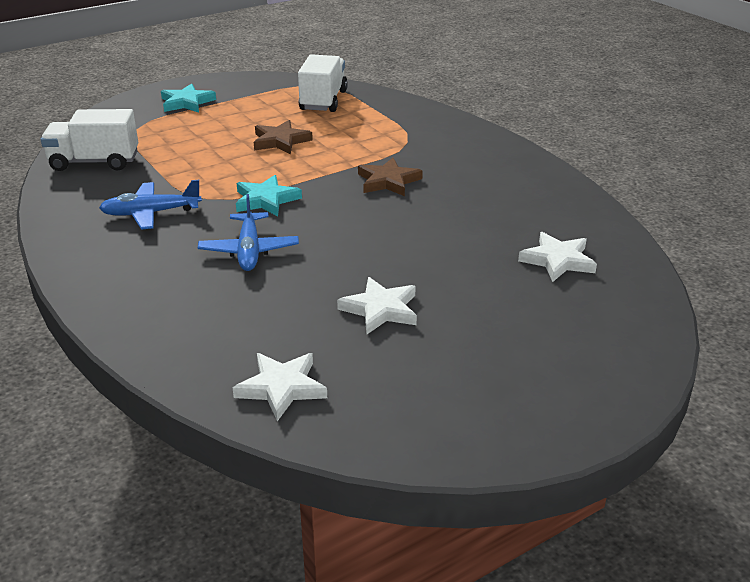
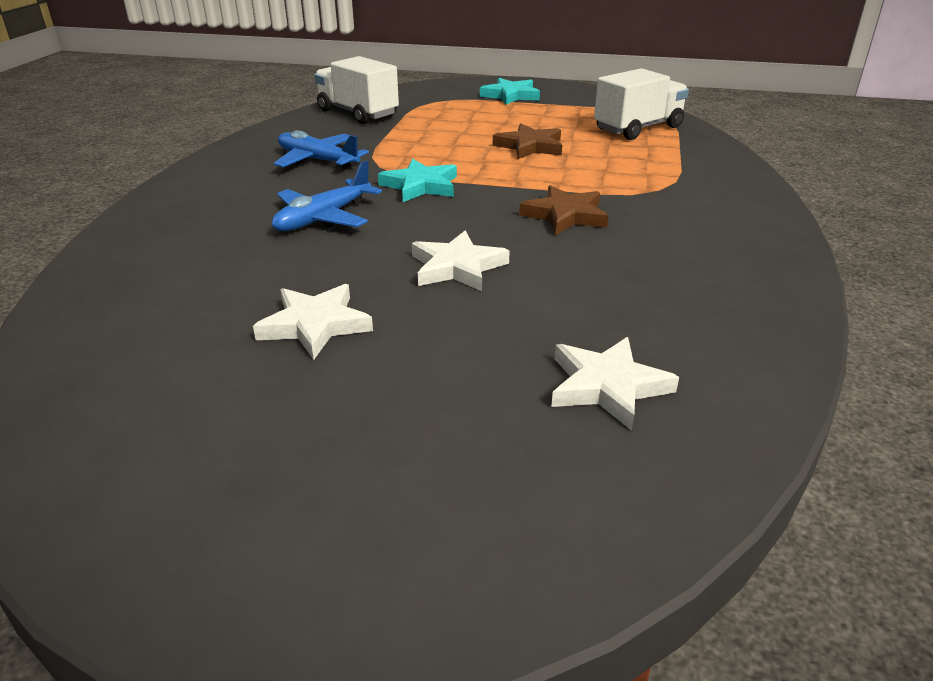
camera: 45 degrees right, 0 degrees up
(281, 388) = (100, 342): white star -> white star (457, 267)

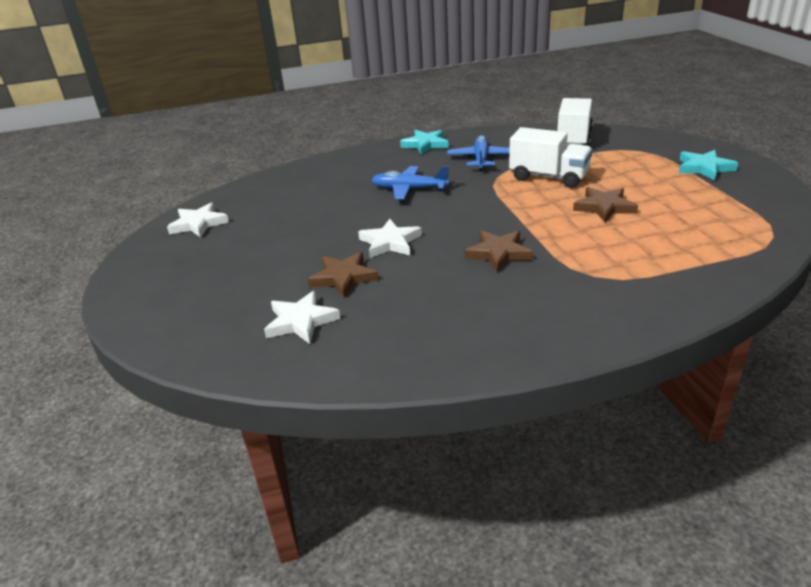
camera: 65 degrees right, 0 degrees up
(315, 325) = (300, 229): white star -> white star (198, 224)
(421, 186) = (484, 197): turquoise star -> turquoise star (425, 144)
(515, 323) = (343, 277): none -> brown star
(638, 128) = (720, 235): white truck -> white truck (548, 177)

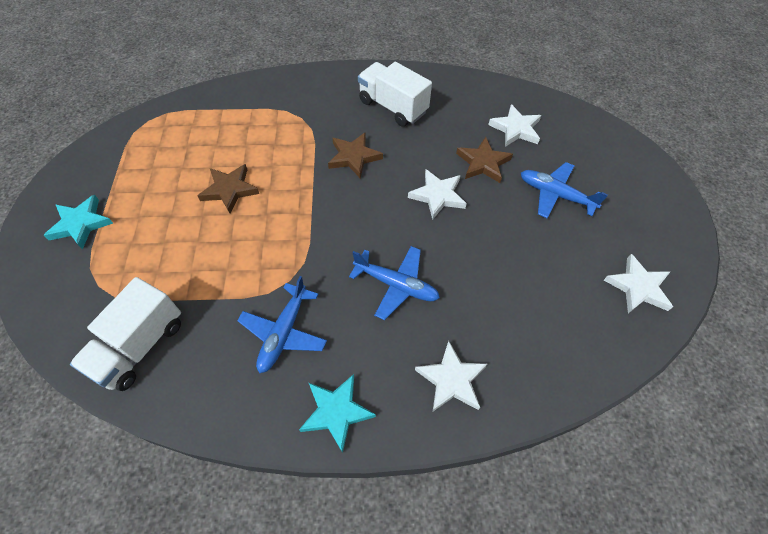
camera: 170 degrees left, 25 degrees up
(260, 267) = (555, 195): none -> blue plane
(355, 164) = (451, 380): none -> white star
(548, 177) = (238, 259): white truck -> white truck (393, 107)

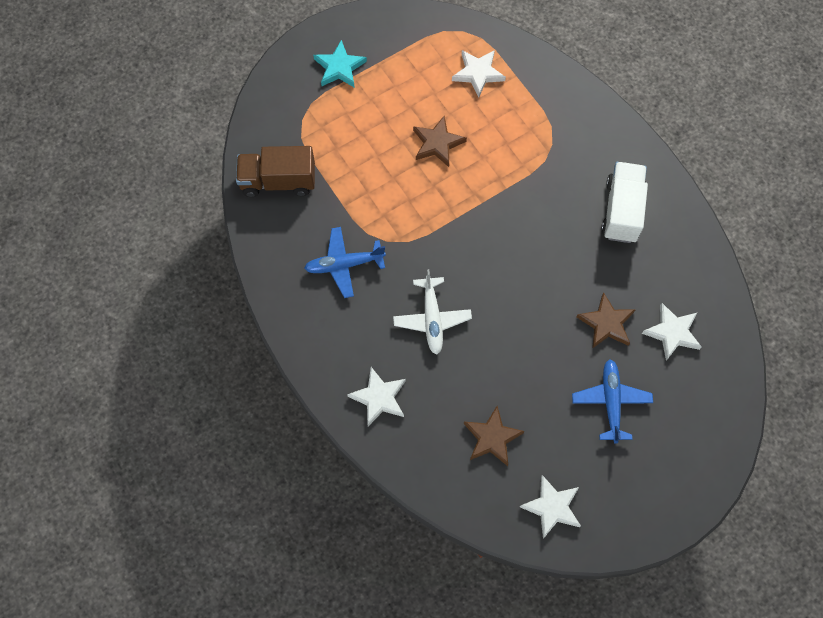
camera: 60 degrees right, 10 degrees up
(140, 346) = (278, 181): white truck -> brown truck
(336, 412) = (310, 334): turquoise star -> none
(354, 157) = (537, 214): brown star -> brown star (492, 438)
(396, 285) = (432, 319): blue plane -> white plane
(438, 196) = (541, 304): white star -> white star (478, 73)

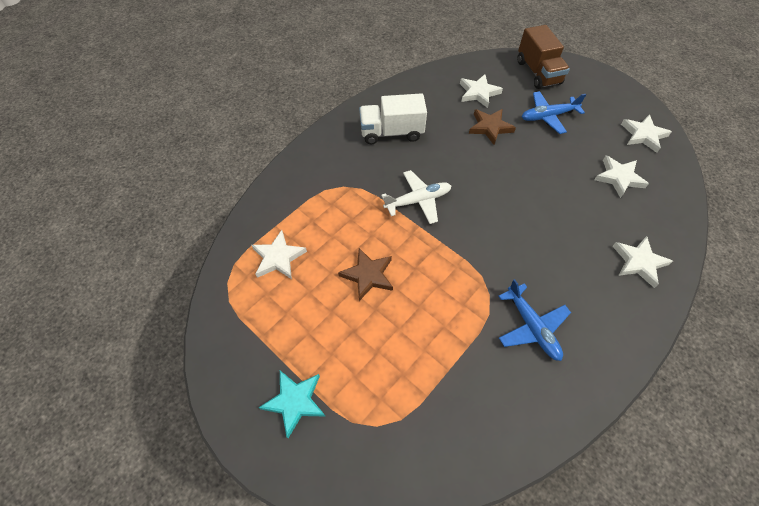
camera: 105 degrees left, 10 degrees down
(278, 181) = (466, 428): brown truck -> brown truck (538, 72)
(432, 319) = (546, 239): white plane -> white plane (418, 201)
(492, 438) = (619, 178): brown star -> white star

